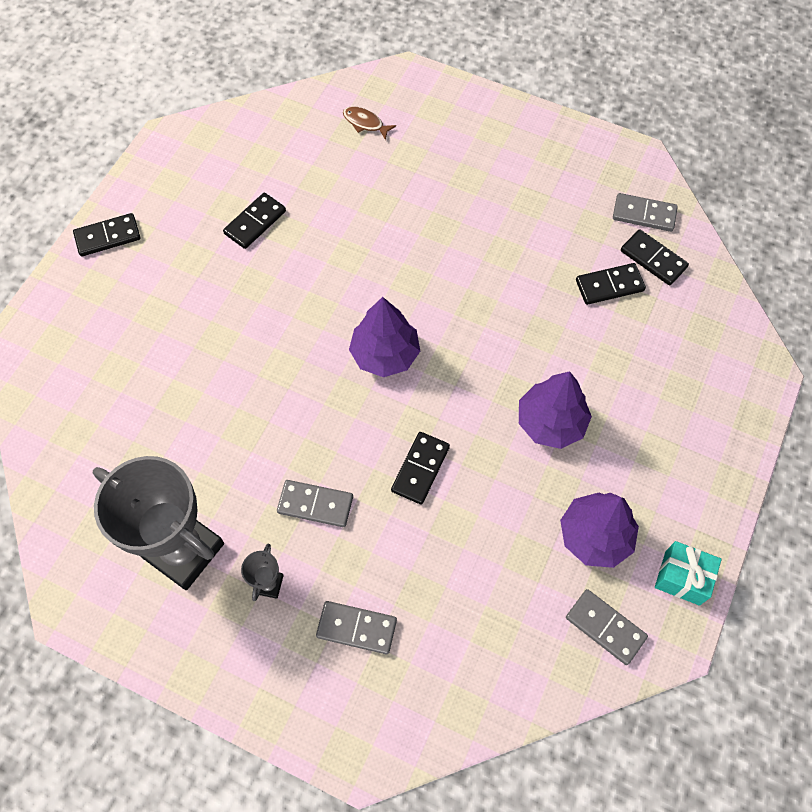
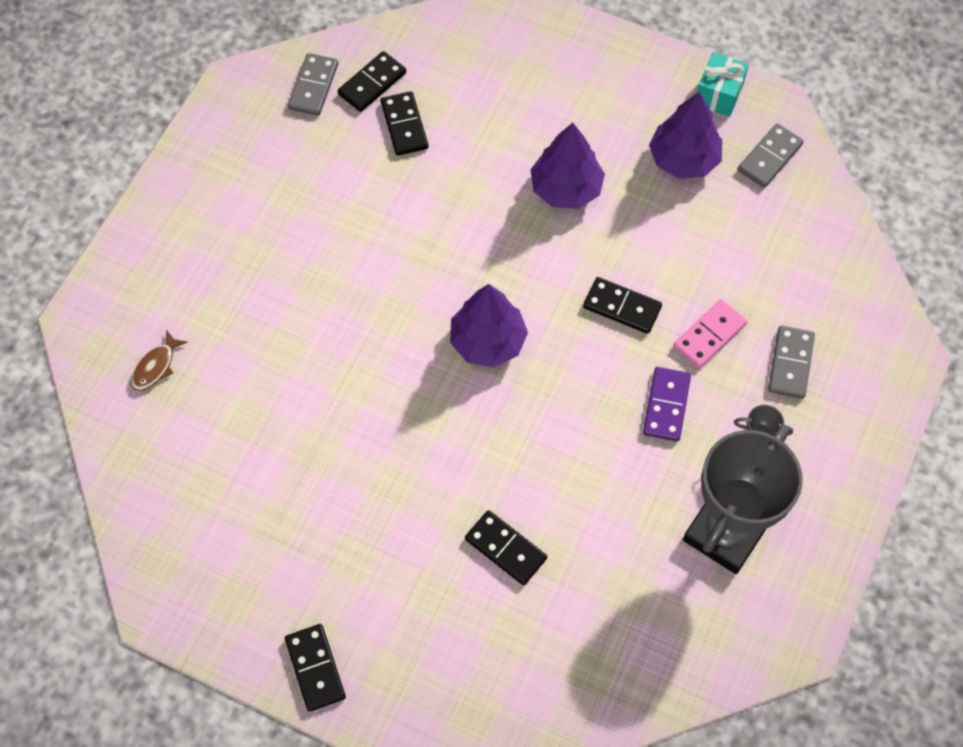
camera: 90 degrees left, 0 degrees up
(255, 222) = (302, 488): black domino -> black domino (506, 548)
(315, 504) = (666, 405): grey domino -> purple domino
(389, 549) = (709, 335): none -> pink domino

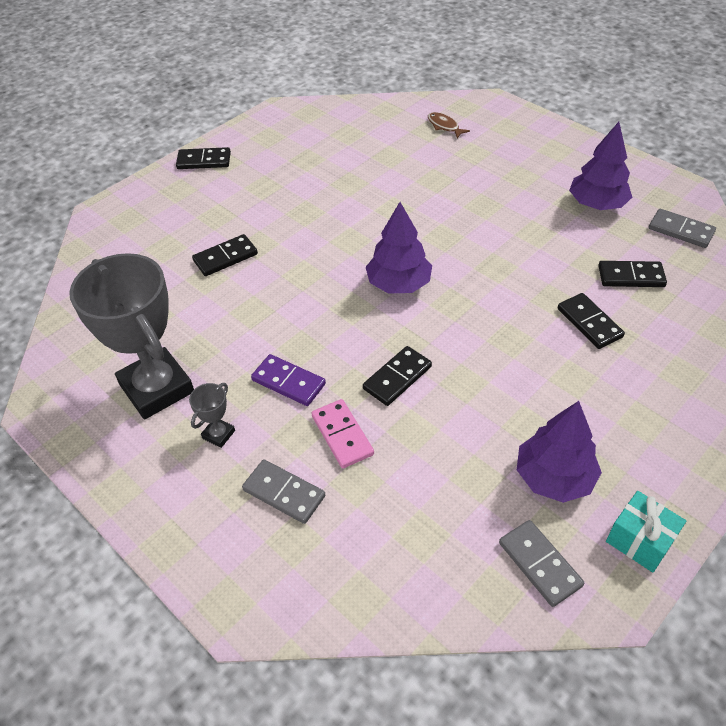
camera: 110 degrees right, 15 degrees down
(372, 84) = (681, 265): black domino -> black domino (589, 323)
(566, 188) = (538, 370): purple tree -> purple tree (597, 204)

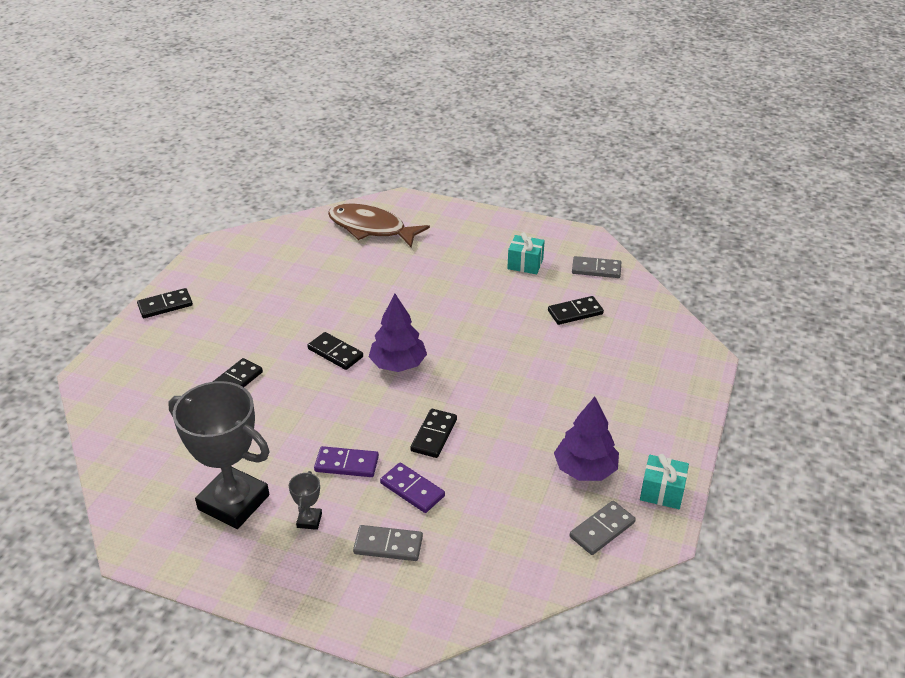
camera: 25 degrees left, 10 degrees down
(342, 435) = (412, 489): pink domino -> purple domino
(444, 126) = (371, 228): brown fish -> brown fish, size x2.37
(539, 564) = (602, 530): grey domino -> grey domino turned 75 degrees counterclockwise
(589, 323) = (560, 354): black domino -> black domino (335, 353)
(597, 204) = (525, 264): purple tree -> turquoise gift

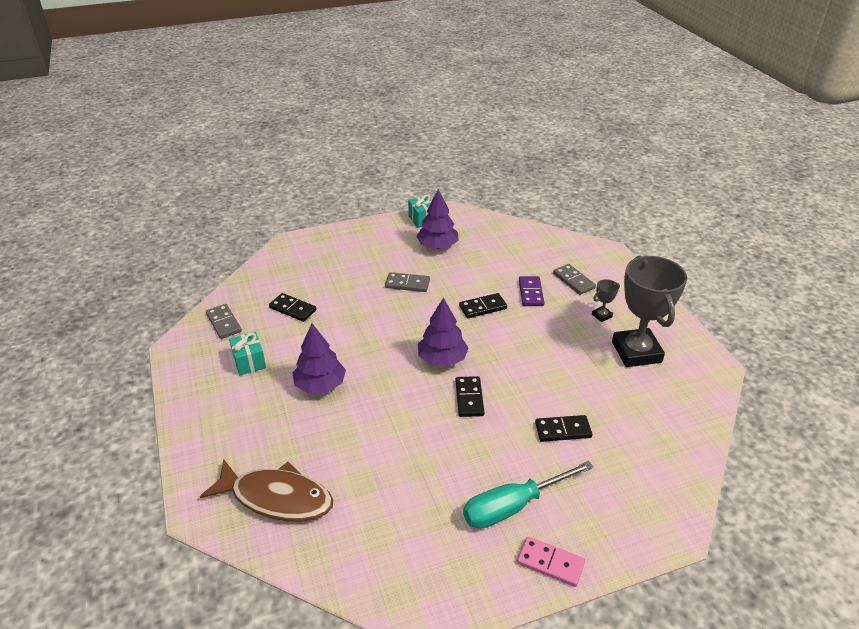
camera: 130 degrees left, 0 degrees up
(165, 305) = (550, 563): black domino -> pink domino
(220, 315) = (513, 506): none -> turquoise screwdriver
(346, 464) = (549, 327): purple domino -> none
(371, 228) = (276, 498): brown fish -> brown fish turned 60 degrees counterclockwise
(452, 286) = (320, 385): none -> purple tree
(602, 530) = (470, 226): grey domino -> grey domino (407, 284)

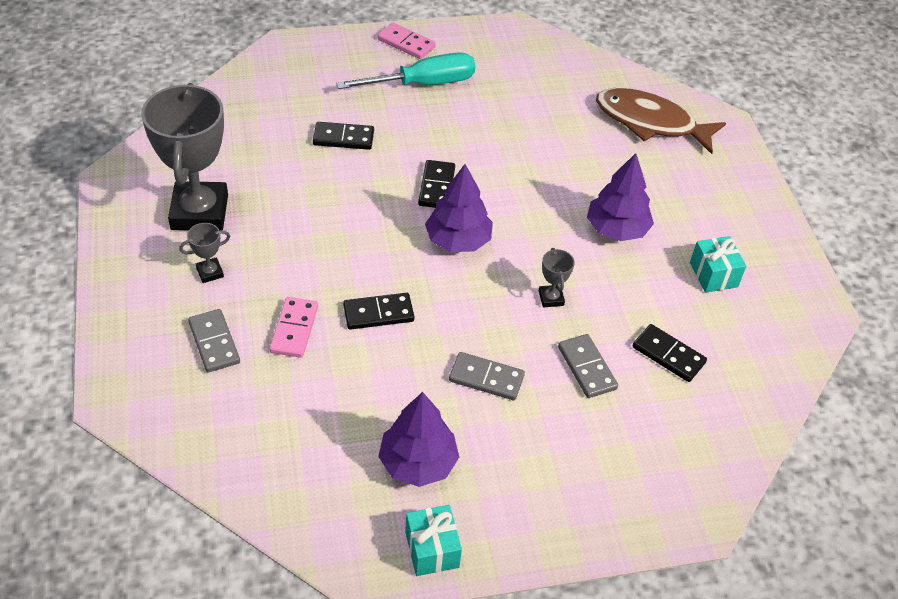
camera: 175 degrees left, 10 degrees up
(224, 323) = (767, 345): grey domino -> grey domino (586, 368)
(370, 331) = (551, 298): none -> grey trophy
(530, 293) = (294, 329): purple domino -> pink domino

